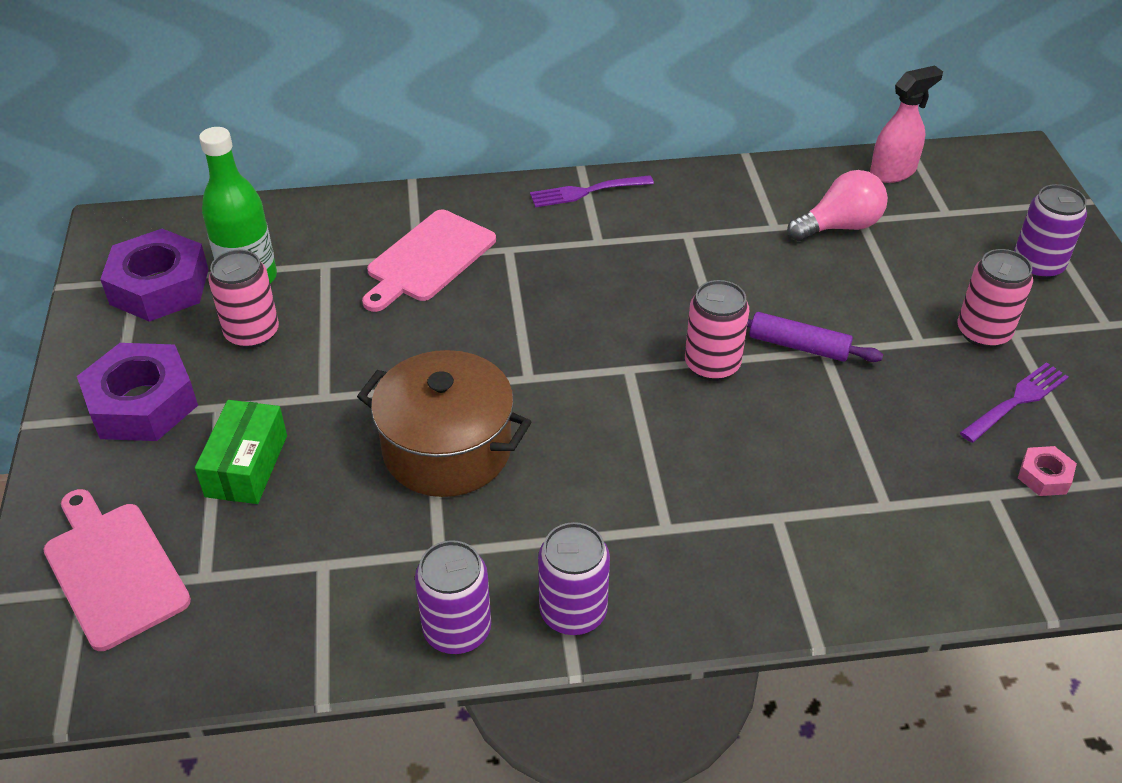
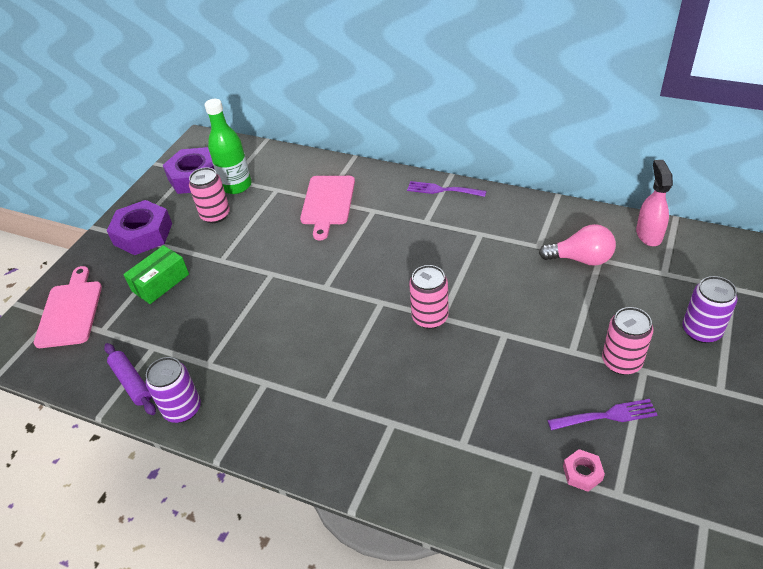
camera: 35 degrees right, 0 degrees up
(428, 259) = (327, 203): pink cutting board -> pink cutting board turned 60 degrees counterclockwise
(447, 449) = (254, 311): brown pot -> none
(573, 612) = (242, 426): purple can -> none
(798, 346) = (491, 325): purple rolling pin -> purple rolling pin (132, 382)
(893, 172) = (648, 234): pink spray bottle -> pink spray bottle turned 90 degrees counterclockwise

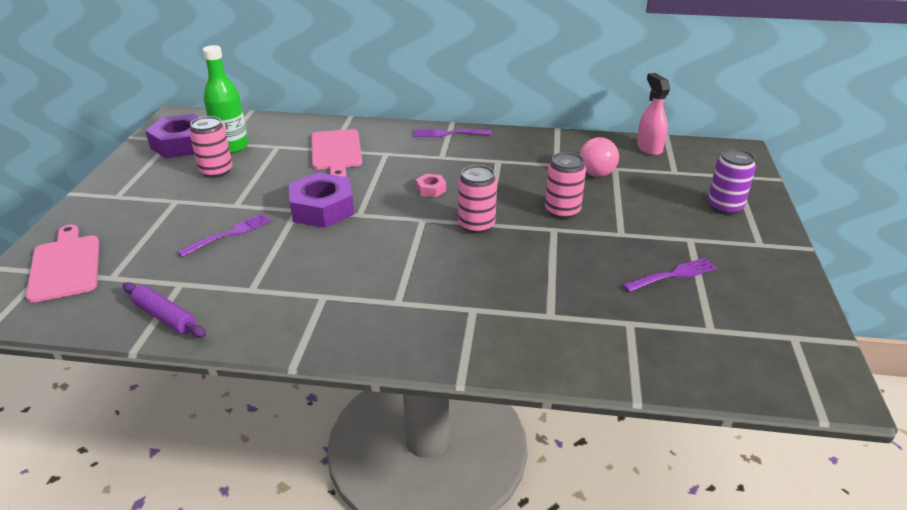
camera: 20 degrees left, 10 degrees down
(143, 234) = (136, 193): purple nut -> purple nut (322, 208)
(160, 282) = (171, 230): green box -> none
(182, 409) = (235, 331): purple can -> none
(206, 295) = (229, 234): none -> purple fork
(581, 259) = (598, 169): pink light bulb -> pink light bulb turned 120 degrees clockwise
(582, 473) = (672, 319): pink nut -> pink nut (431, 189)
(621, 362) = (668, 235): pink can -> pink can (562, 211)

